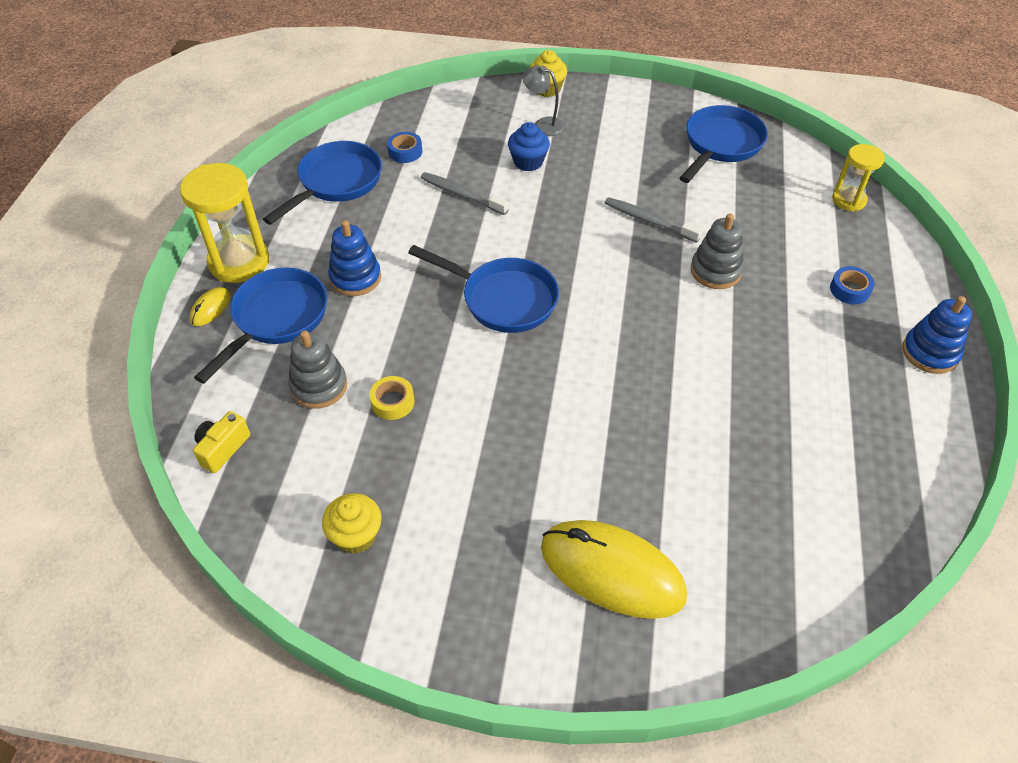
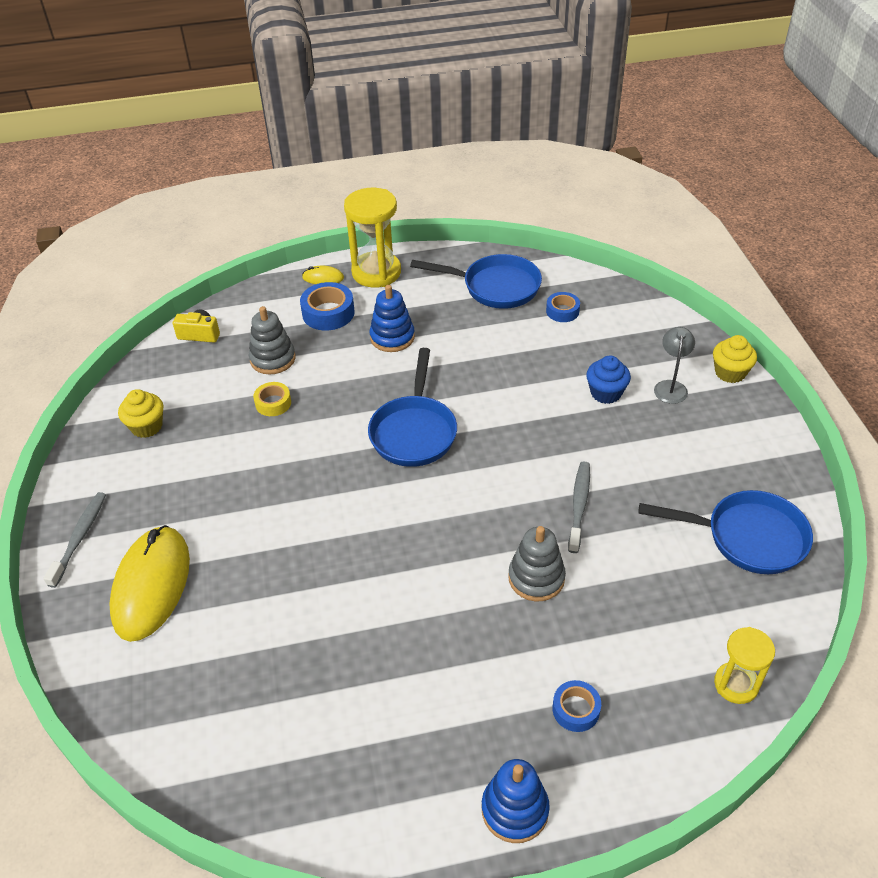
camera: 70 degrees right, 5 degrees down
(276, 319) = (328, 313): blue pan -> blue tape
(461, 194) = (530, 364): grey toothbrush -> grey toothbrush (79, 538)

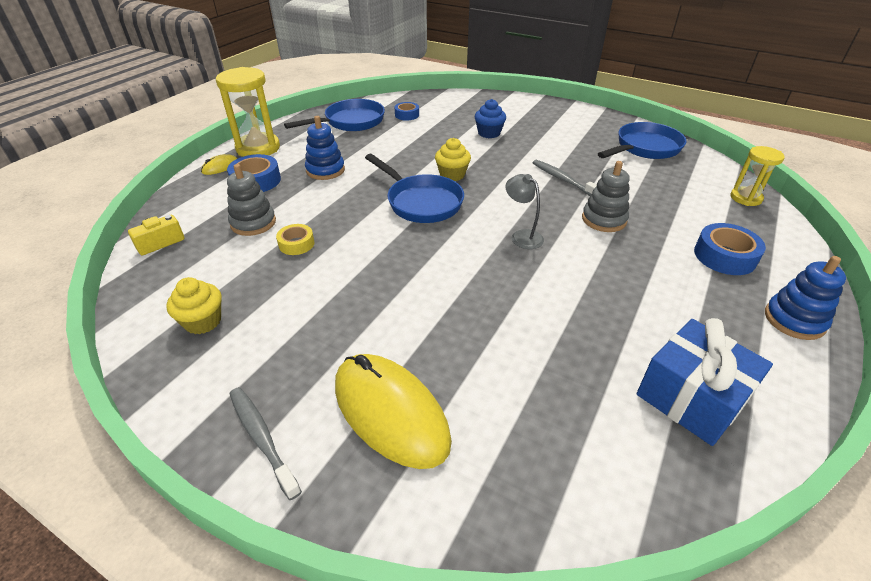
camera: 50 degrees left, 5 degrees down
(323, 764) = (691, 397): none -> blue gift
(576, 709) = (724, 256): blue tape -> blue tape, size x1.60
(670, 386) = (512, 117): grey lamp -> grey lamp (522, 236)
(730, 372) = (525, 100): yellow cupcake -> yellow cupcake (452, 175)

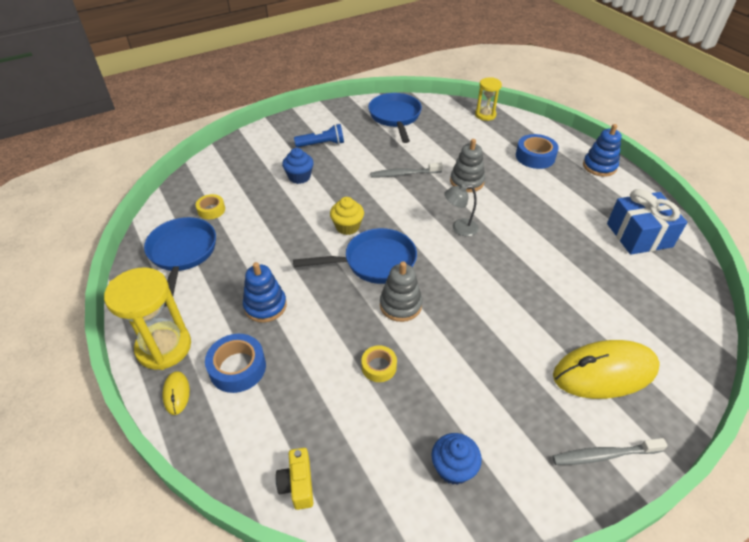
camera: 60 degrees left, 5 degrees up
(203, 321) = (453, 468): yellow cupcake -> blue cupcake
(253, 223) = (319, 391): grey stacking toy -> grey stacking toy (400, 305)
(407, 115) = (211, 210): blue tape -> yellow tape
(546, 128) = (322, 144): none -> blue flashlight

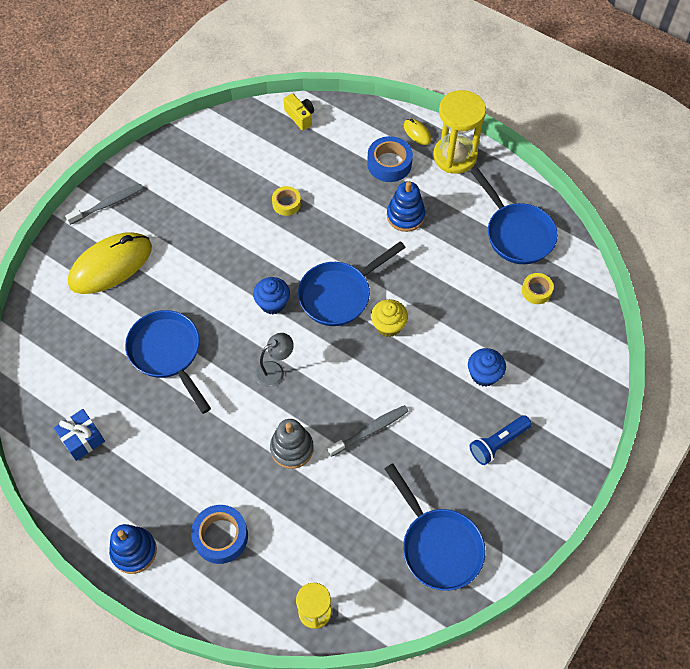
camera: 155 degrees right, 15 degrees up
(400, 305) = (294, 260): grey stacking toy -> none
(453, 468) = (207, 160): blue cupcake -> blue cupcake (272, 303)
(553, 270) = (168, 353): none -> blue pan
(639, 235) = (82, 439): blue gift -> blue gift, size x0.62

